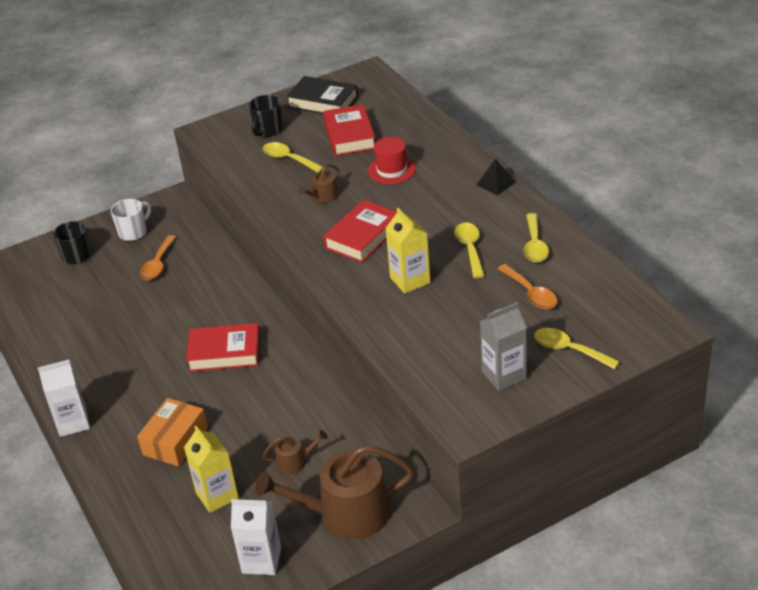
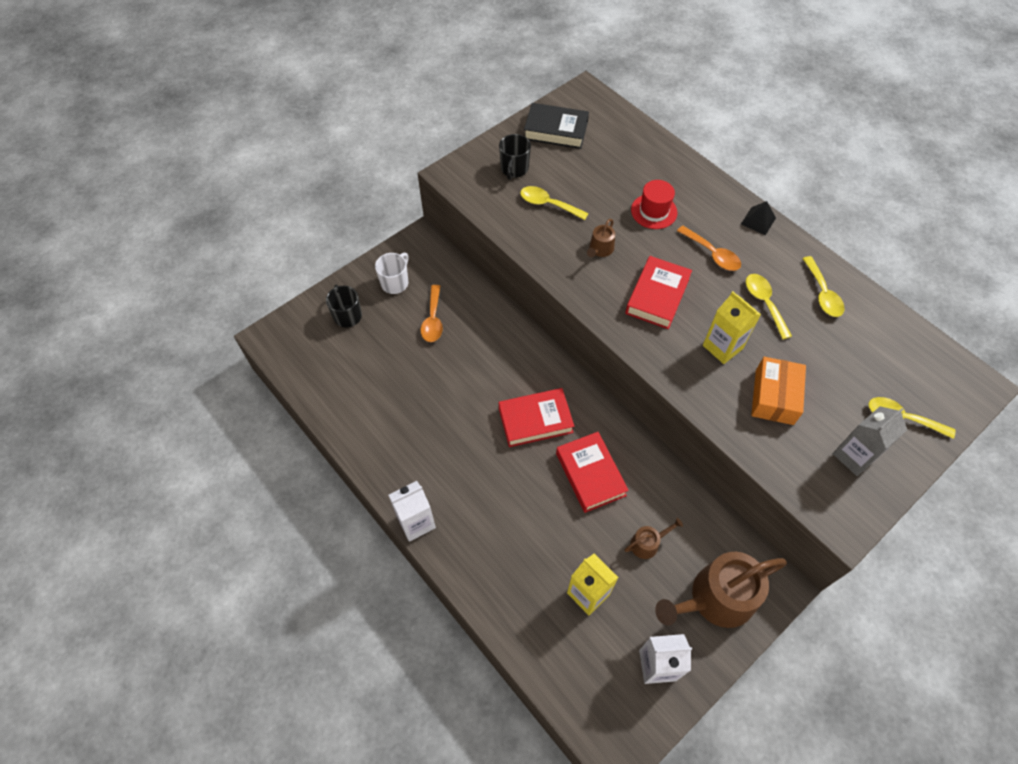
camera: 15 degrees left, 20 degrees up
(175, 441) = (525, 533): orange box -> orange box (774, 397)
(349, 135) = (597, 171): red book -> red book (590, 474)
(530, 293) = (841, 353): orange spoon -> orange spoon (712, 254)

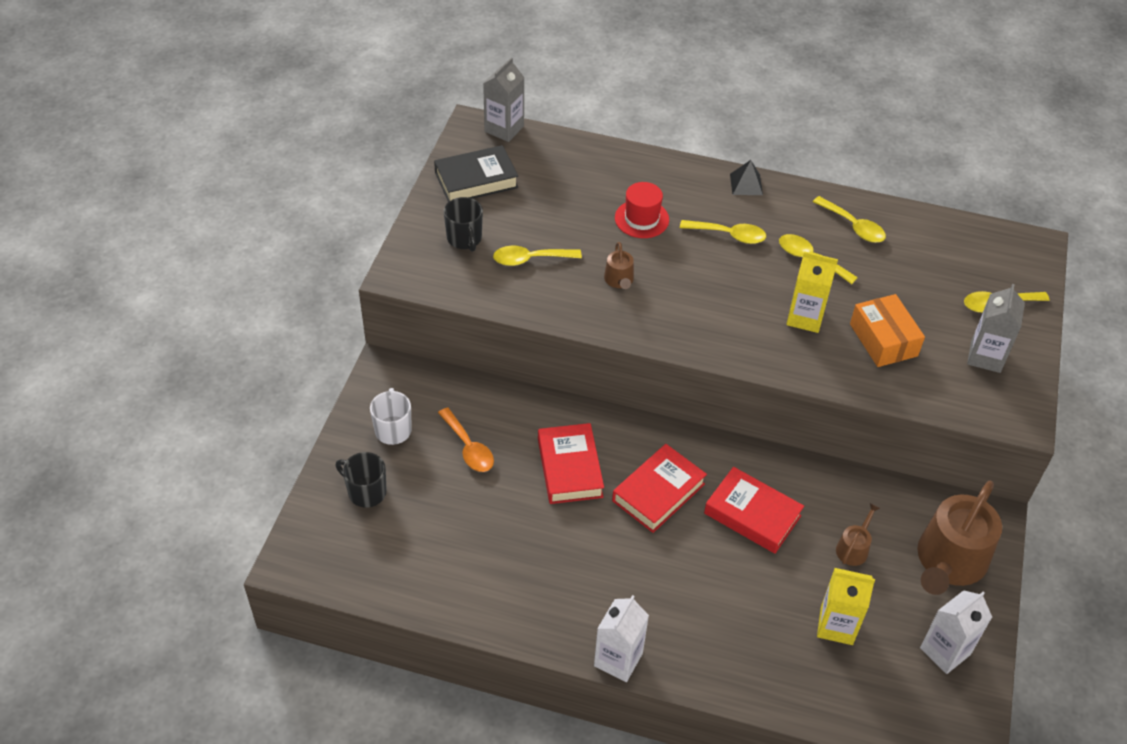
camera: 35 degrees left, 10 degrees down
(605, 102) = (504, 129): none -> grey carton
(657, 296) = (709, 299): red book -> red book (569, 468)
(712, 254) = (728, 235): orange spoon -> yellow spoon

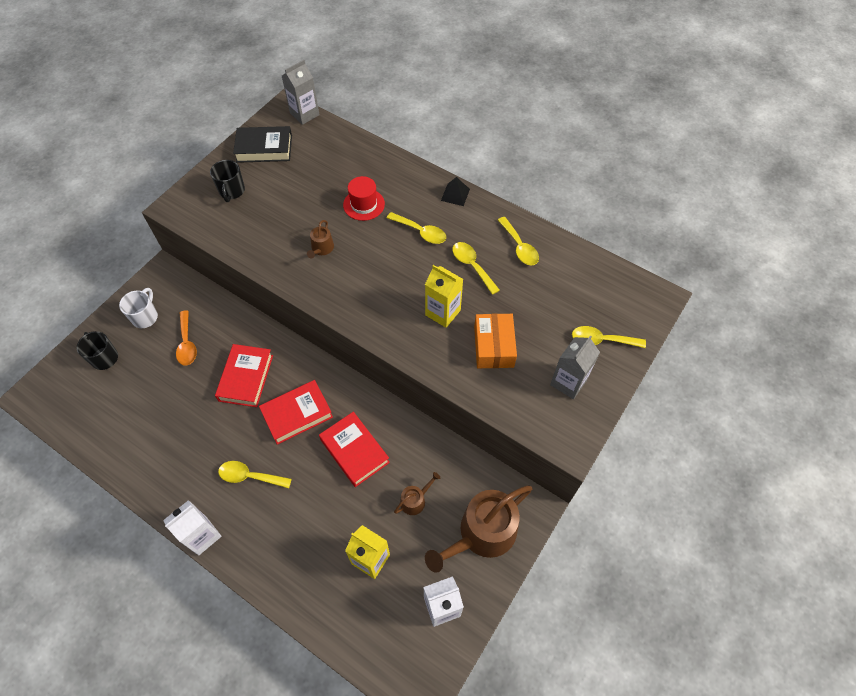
camera: 20 degrees right, 10 degrees up
(530, 259) = (268, 217): yellow spoon -> yellow spoon (250, 476)

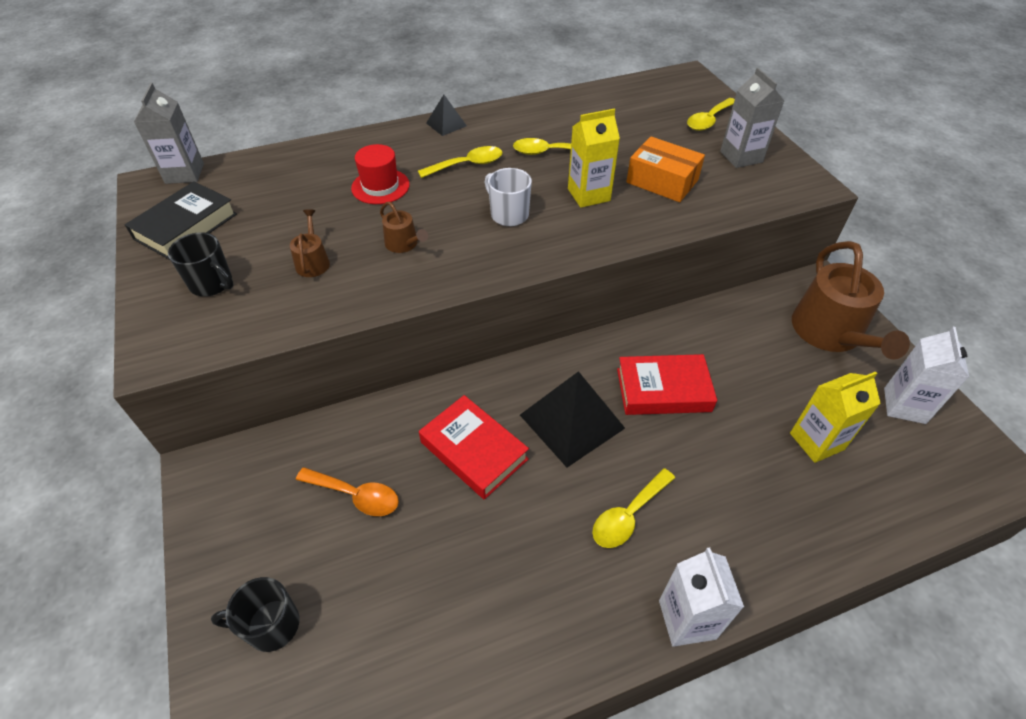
camera: 55 degrees left, 10 degrees down
(145, 317) = (256, 529): white mug -> white mug (508, 214)
(297, 414) = (571, 421): red book -> black pyramid
(415, 500) = (761, 366): brown watering can -> brown watering can (313, 261)
(519, 247) = (556, 117): yellow spoon -> none

